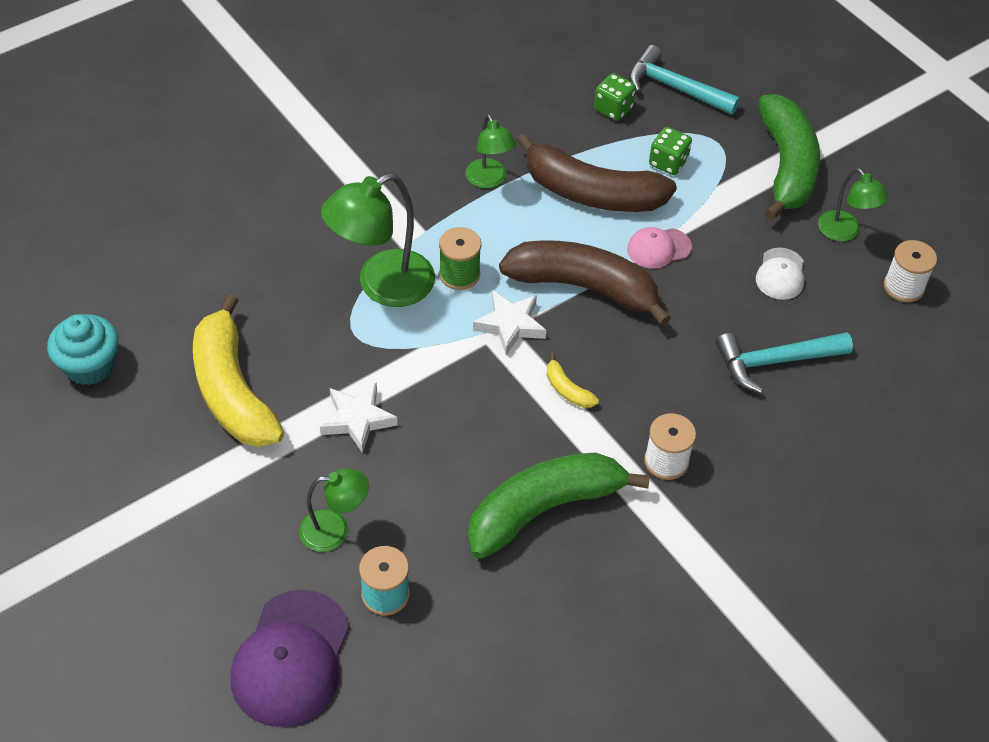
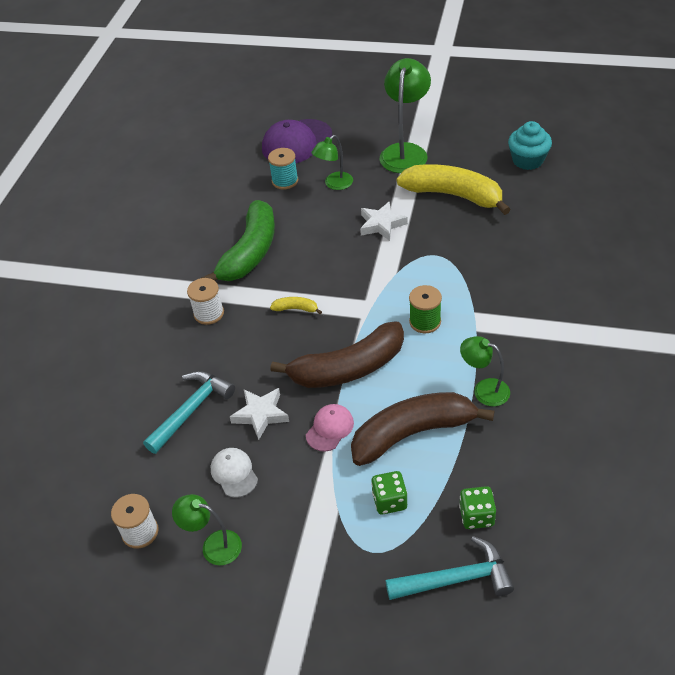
camera: 145 degrees right, 5 degrees down
(291, 659) = (296, 142): purple cap -> purple cap turned 105 degrees counterclockwise
(382, 286) = (455, 285): green lamp -> green lamp (405, 152)
(510, 325) = (364, 317): white star -> white star (261, 414)
(786, 167) = (302, 572): green banana -> none

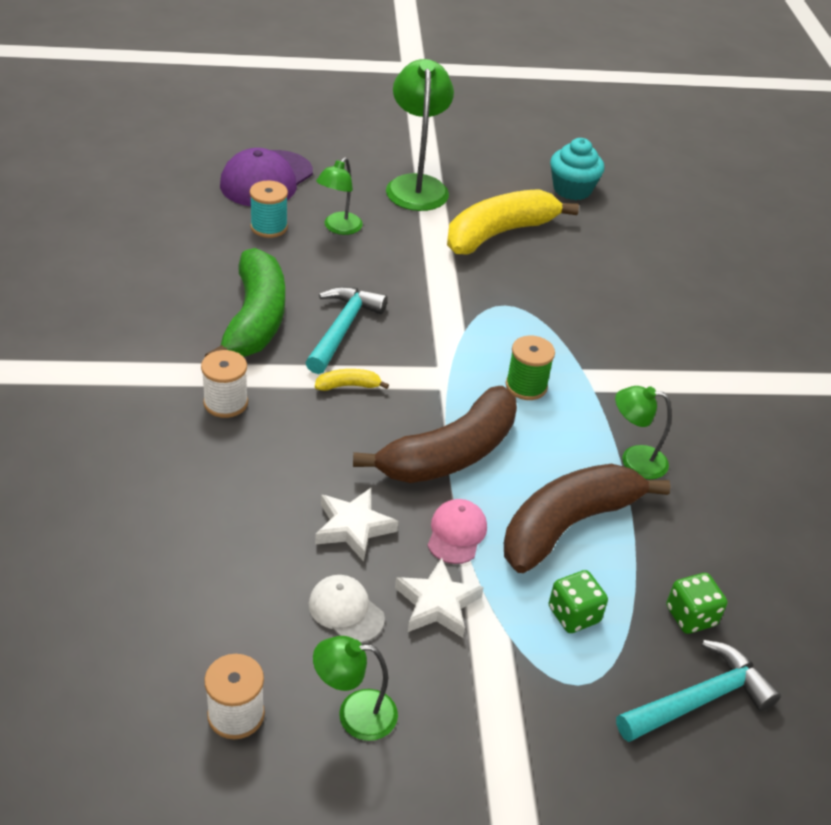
camera: 25 degrees left, 5 degrees down
(191, 410) = (249, 534): turquoise hammer -> turquoise hammer (342, 329)
(381, 224) = (421, 273): white star -> white star (437, 604)
(454, 195) = (499, 233): yellow banana -> yellow banana turned 45 degrees counterclockwise

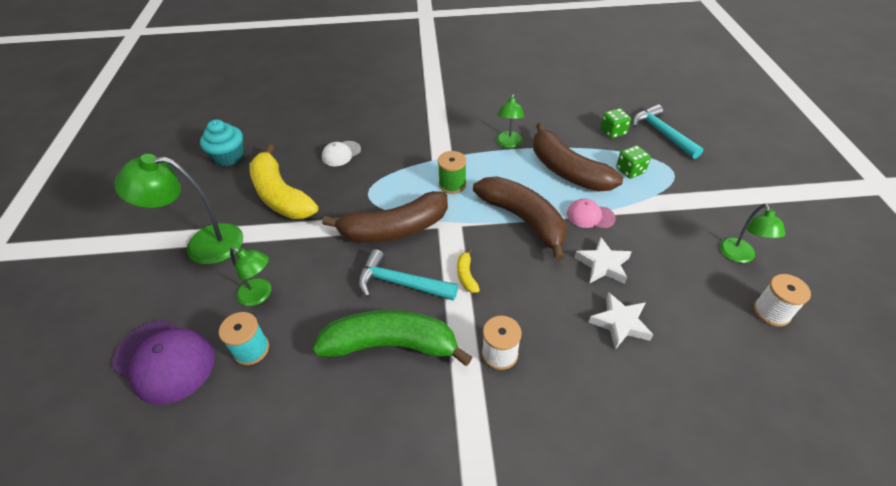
camera: 85 degrees left, 5 degrees up
(346, 611) = (670, 264): white cap -> white cap (341, 154)
(434, 327) = (394, 229): none -> brown banana
(437, 604) = (647, 223): white star -> white star (620, 323)

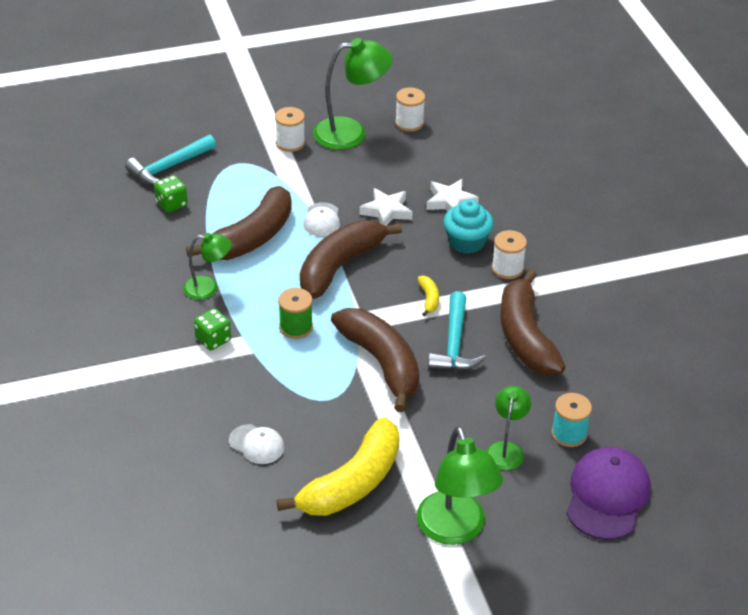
camera: 105 degrees left, 5 degrees down
(229, 157) = (286, 572): turquoise cupcake -> turquoise cupcake (466, 242)
(391, 345) = (525, 336): green banana -> brown banana
(466, 275) = (429, 299): yellow banana -> yellow banana turned 75 degrees counterclockwise
(590, 216) = (322, 220): pink cap -> white cap
(630, 171) = (242, 192): green dice -> green dice (213, 339)
(711, 208) = (290, 143): none -> white spool
(739, 256) = (351, 132): green lamp -> green lamp, size x1.73

